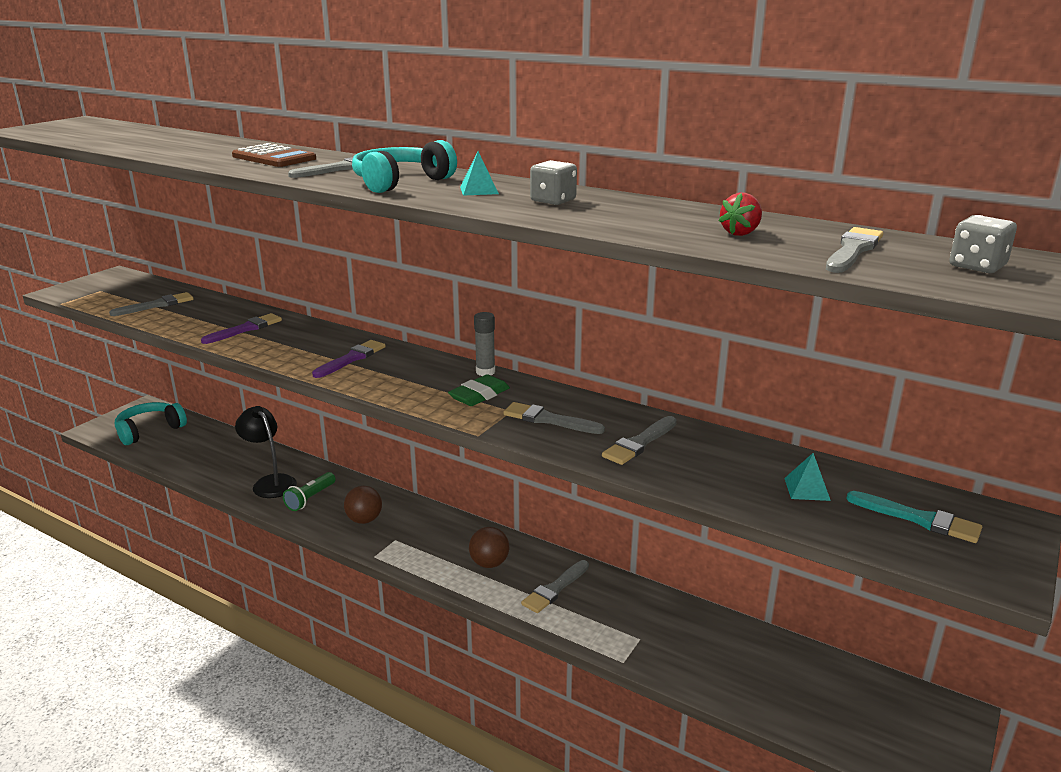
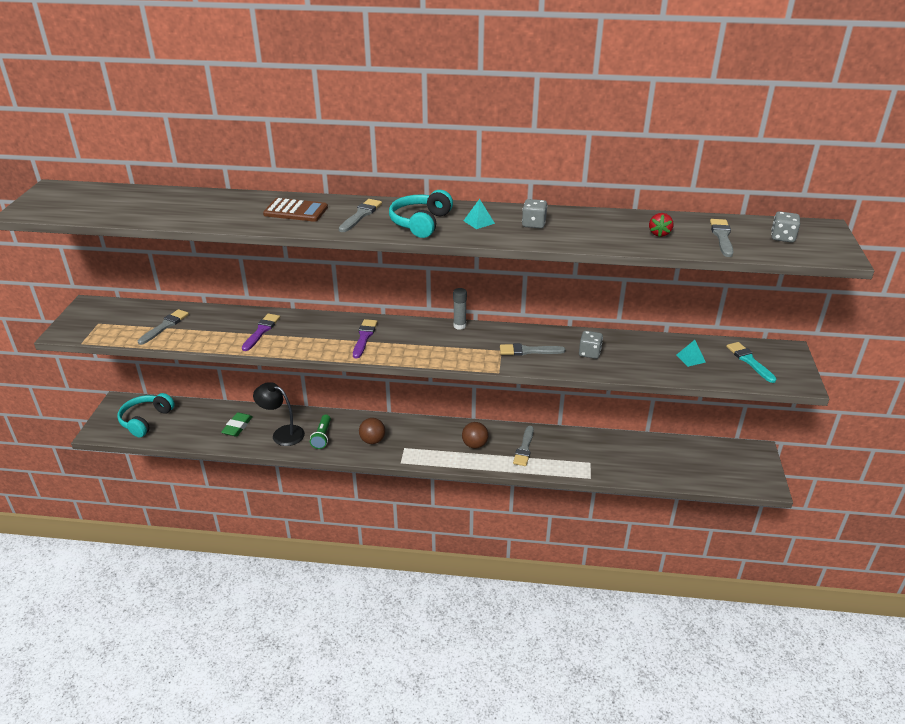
camera: 25 degrees left, 10 degrees up
(479, 395) = (473, 344): green eraser -> green eraser (237, 427)
(639, 443) = (589, 353): grey brush -> grey dice
(918, 519) = (749, 361): turquoise brush -> turquoise brush turned 120 degrees counterclockwise

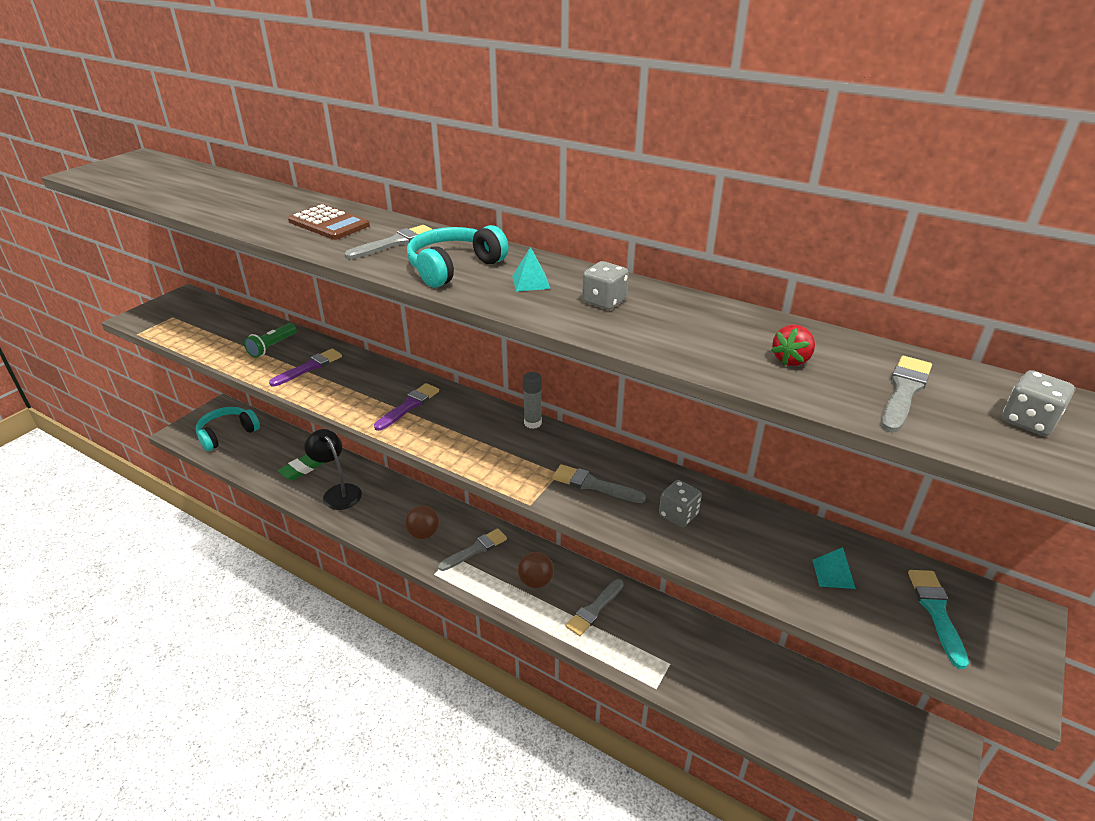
camera: 25 degrees right, 0 degrees up
(165, 326) = (225, 336): grey brush -> grey brush (475, 549)
(322, 437) = (374, 510): green flashlight -> green flashlight (272, 347)

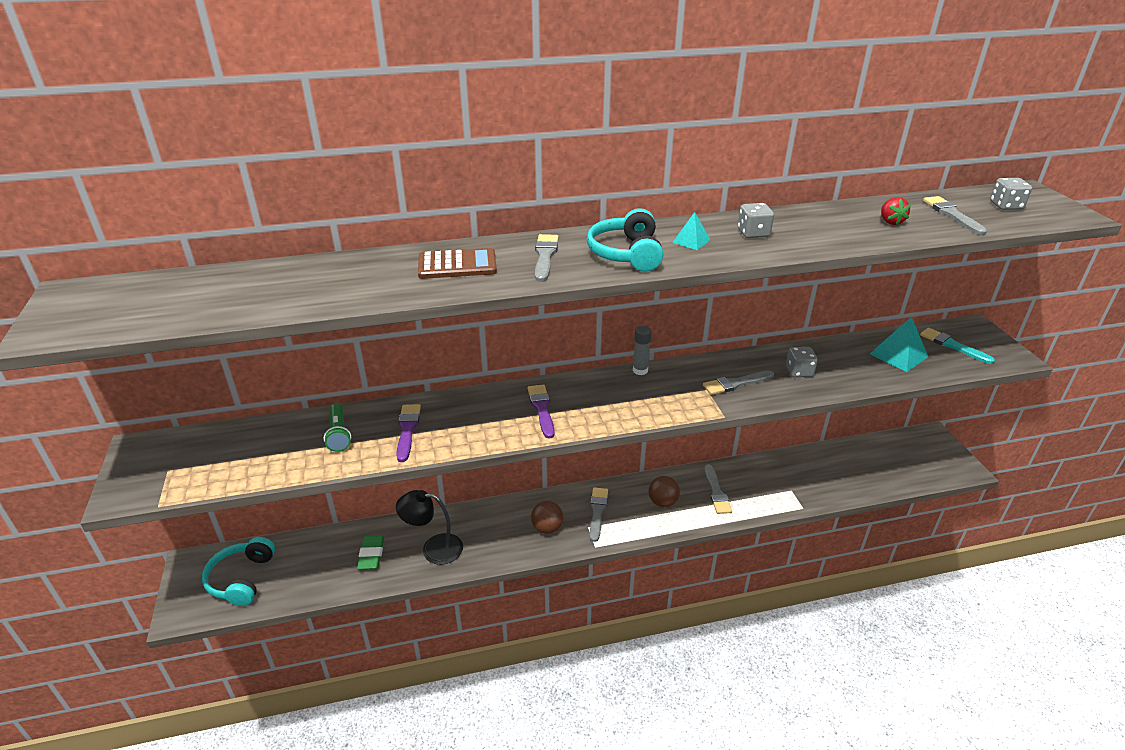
camera: 45 degrees left, 0 degrees up
(833, 574) = (898, 355): turquoise pyramid -> turquoise pyramid, size x1.76

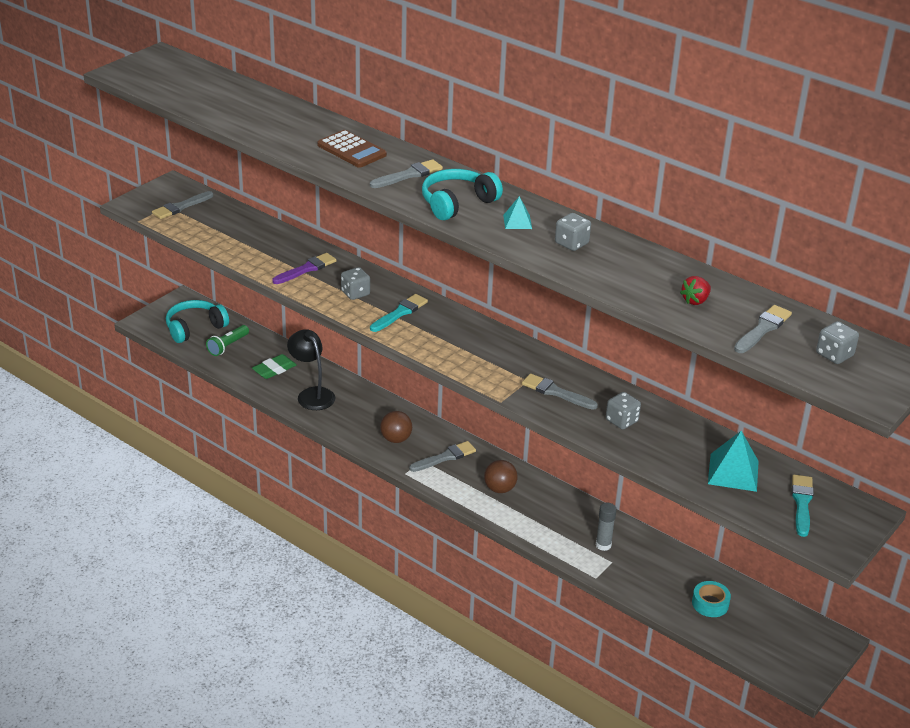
camera: 50 degrees right, 0 degrees up
(338, 435) = (269, 246): green flashlight -> green flashlight (227, 346)
(482, 419) = (355, 293): none -> grey dice
(541, 409) = (400, 313): purple brush -> turquoise brush
(640, 370) = (510, 338): grey glue stick -> grey glue stick (603, 545)
(716, 492) = (551, 516): grey brush -> grey brush (181, 207)
(866, 468) = (710, 603): none -> turquoise tape

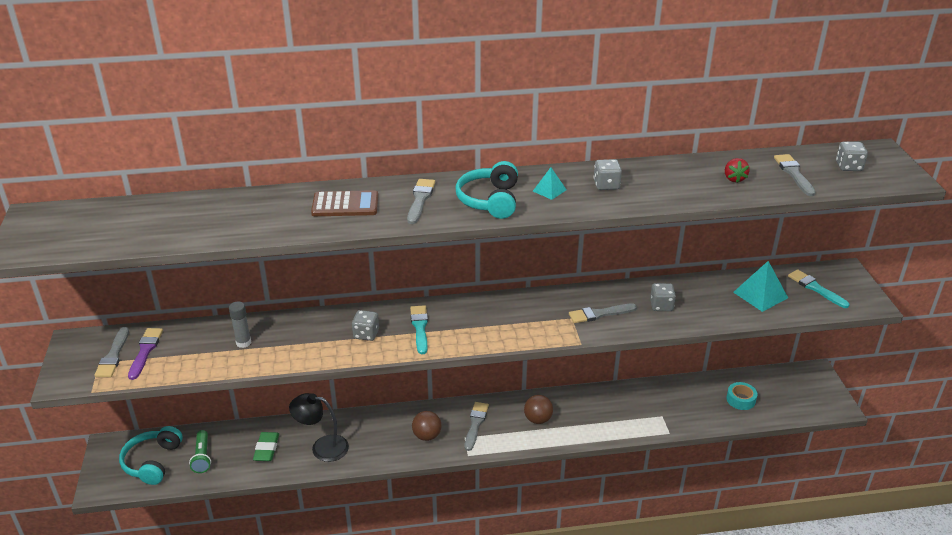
camera: 45 degrees left, 0 degrees up
(306, 269) = (300, 340): purple brush -> purple brush (145, 351)
(603, 545) = (643, 409): grey glue stick -> grey glue stick (243, 343)

